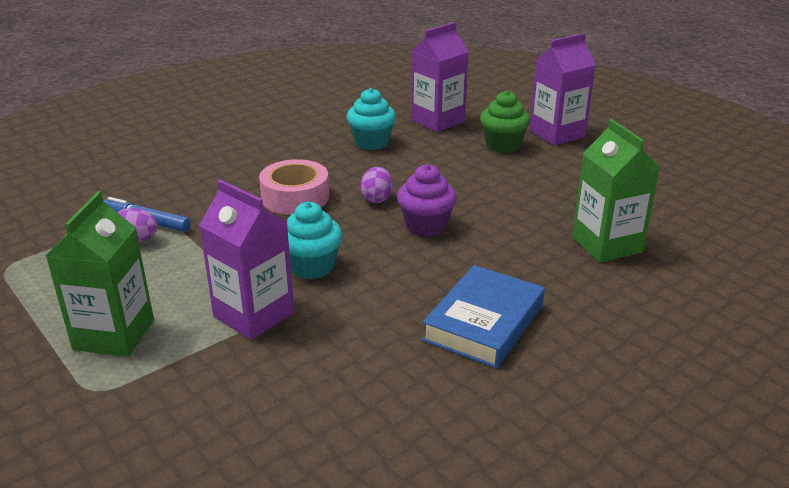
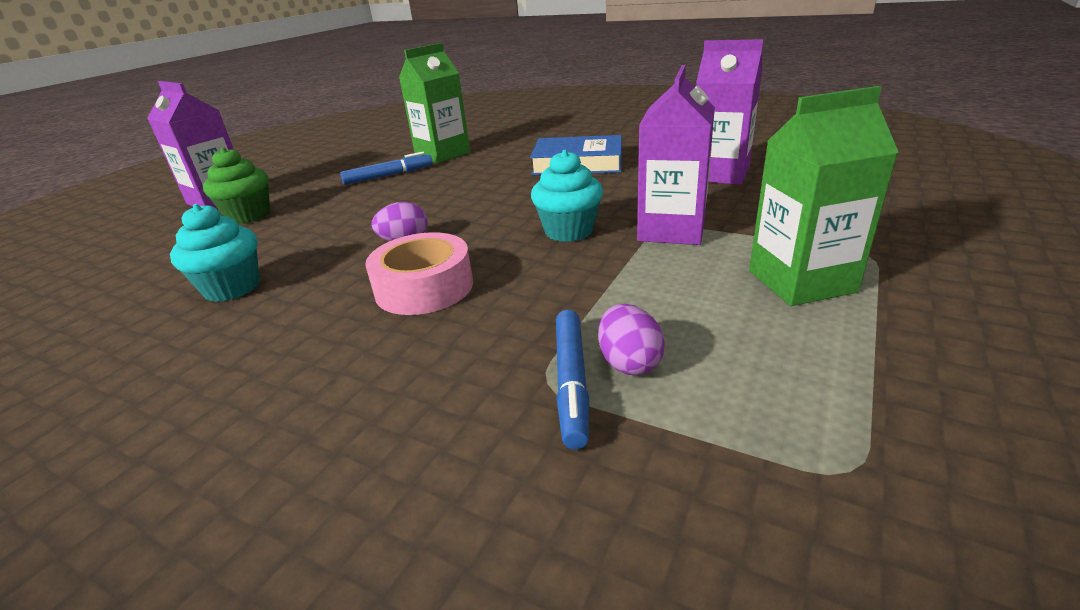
camera: 110 degrees left, 0 degrees up
(426, 226) = (452, 207): purple cupcake -> none
(437, 121) = (158, 264): purple carton -> purple carton (719, 174)
(553, 207) = (388, 175): none -> blue marker

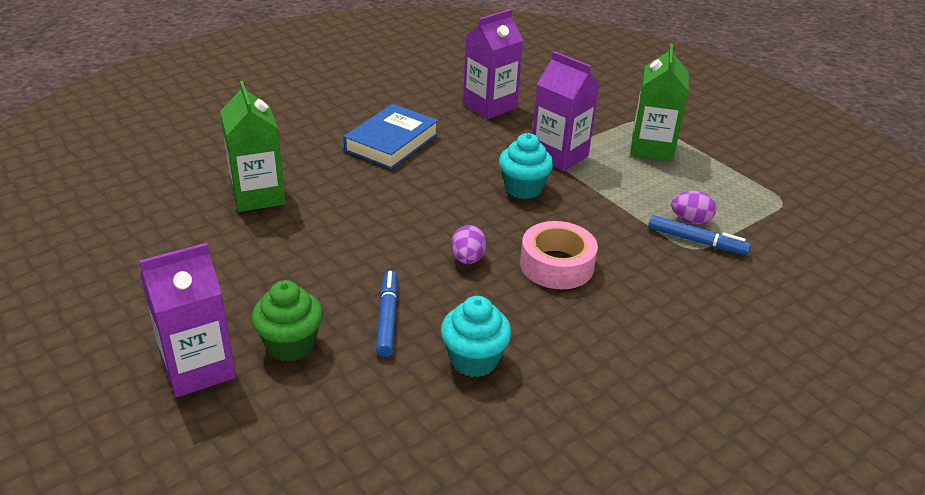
camera: 70 degrees left, 5 degrees up
(388, 175) = (282, 239): blue marker -> blue marker (387, 318)

